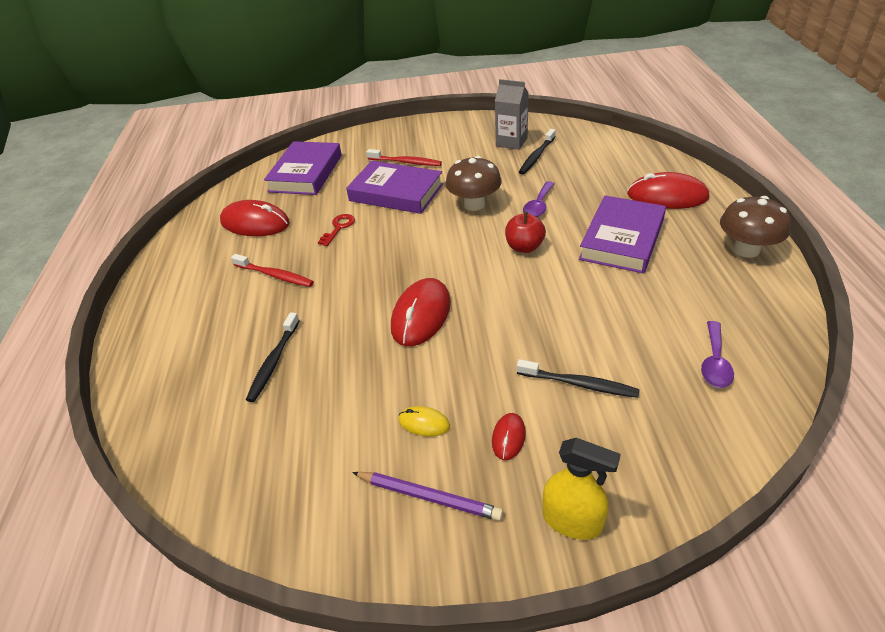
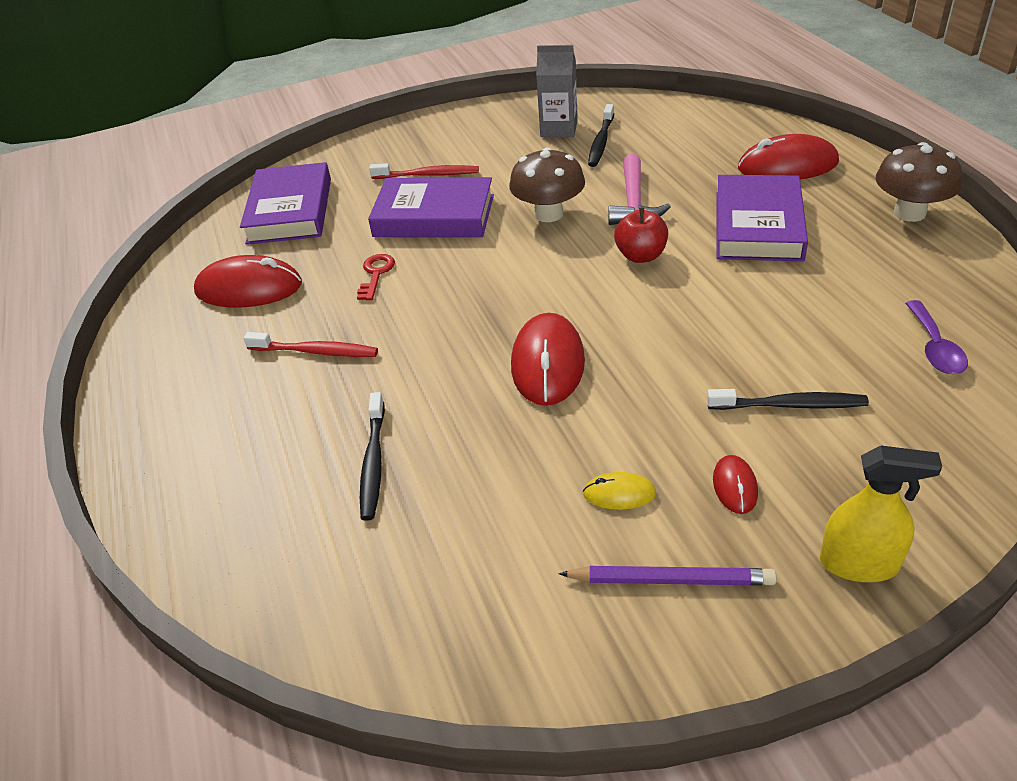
camera: 15 degrees left, 0 degrees up
(538, 205) = (633, 202): purple spoon -> pink hammer

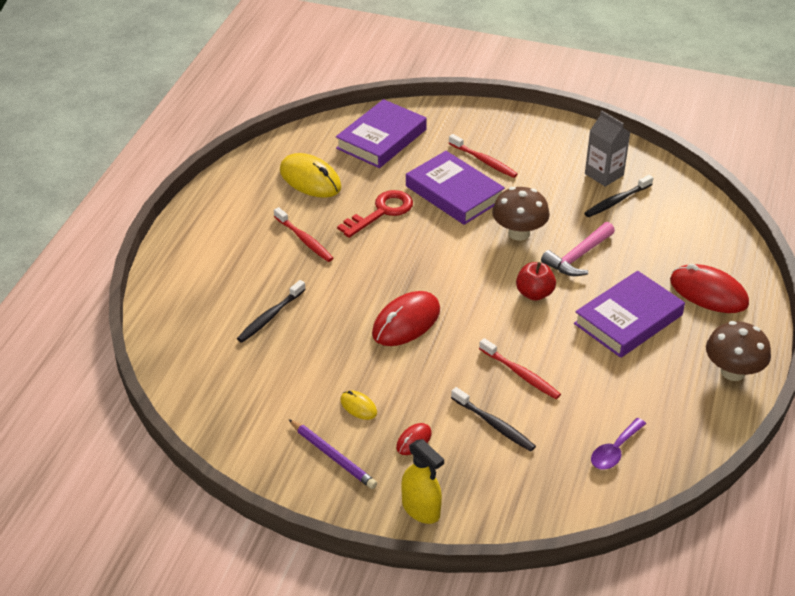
camera: 35 degrees right, 0 degrees up
(249, 288) = (310, 179): red mouse -> yellow mouse
(376, 274) = (381, 212): red key -> red key, size x1.66
(739, 336) = (520, 374): none -> red toothbrush

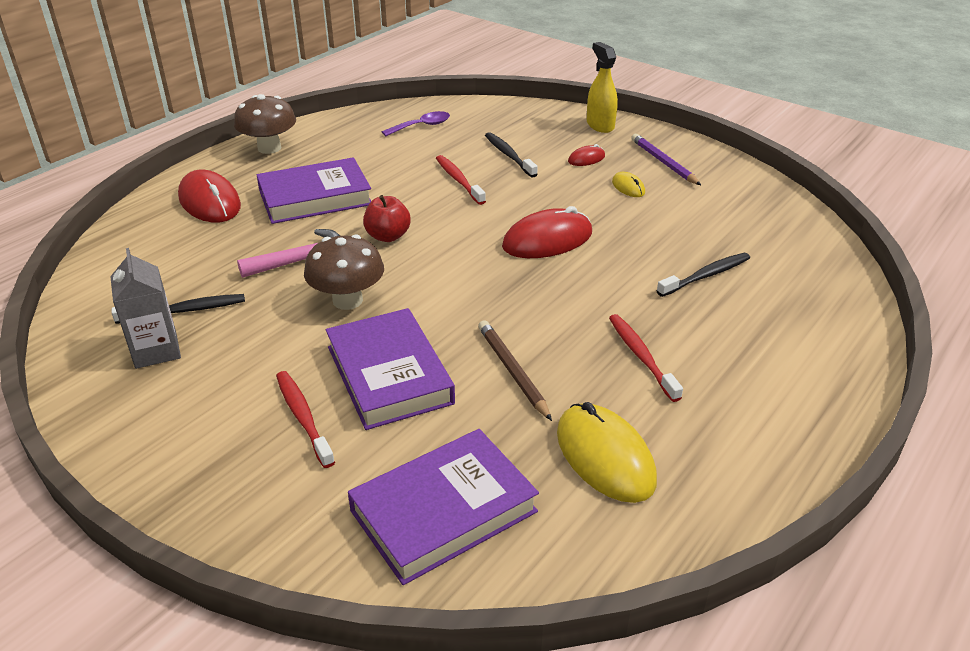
camera: 160 degrees left, 5 degrees down
(381, 212) = (513, 371): red key -> brown pencil

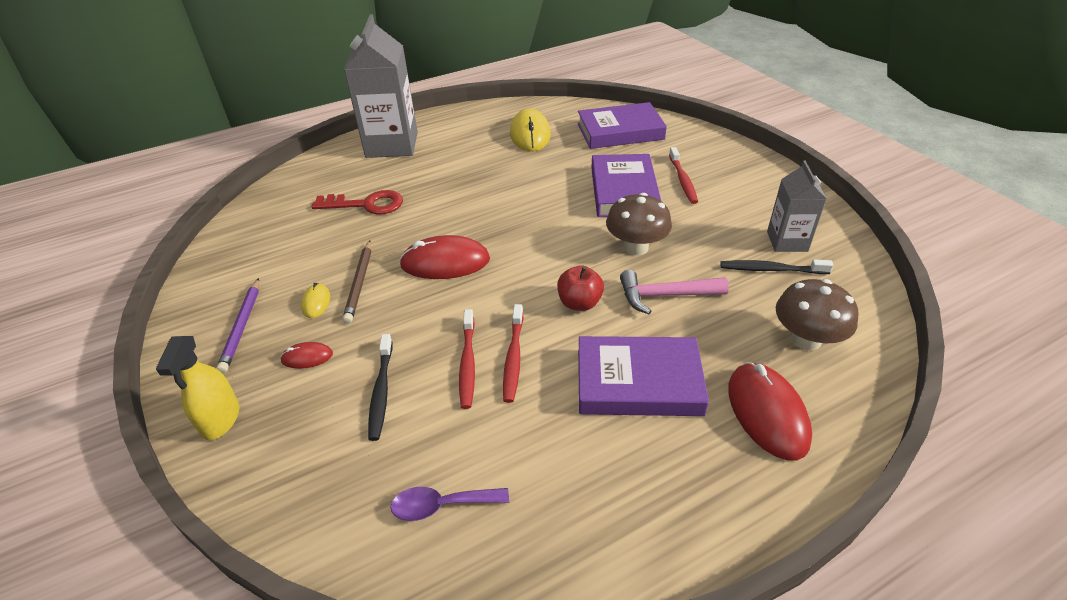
camera: 155 degrees left, 5 degrees up
(269, 148) = (686, 522): brown mushroom -> brown mushroom (806, 339)
(513, 371) = (547, 177): brown pencil -> brown pencil (359, 283)
(641, 356) = (466, 168): red toothbrush -> red toothbrush (513, 358)
(706, 276) = (366, 204): black toothbrush -> red key
(800, 371) = (392, 145): none -> grey carton

